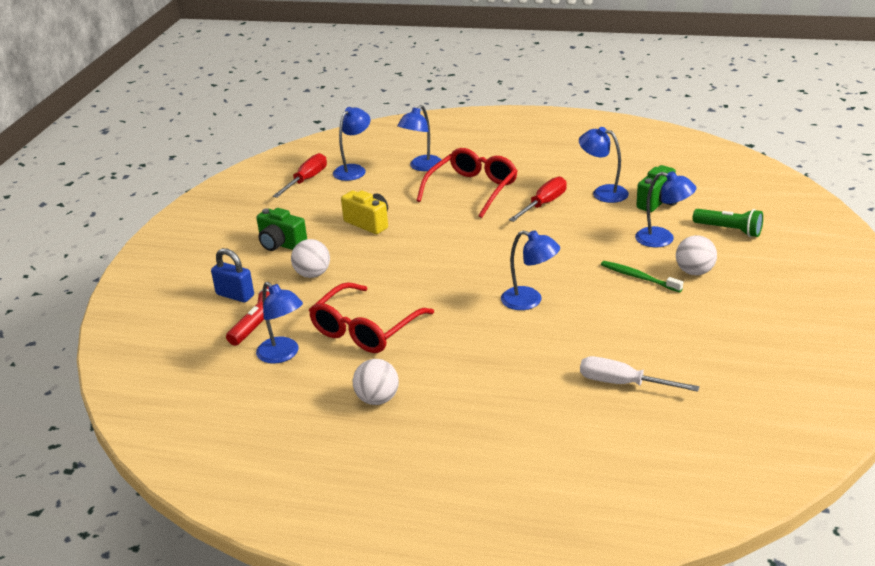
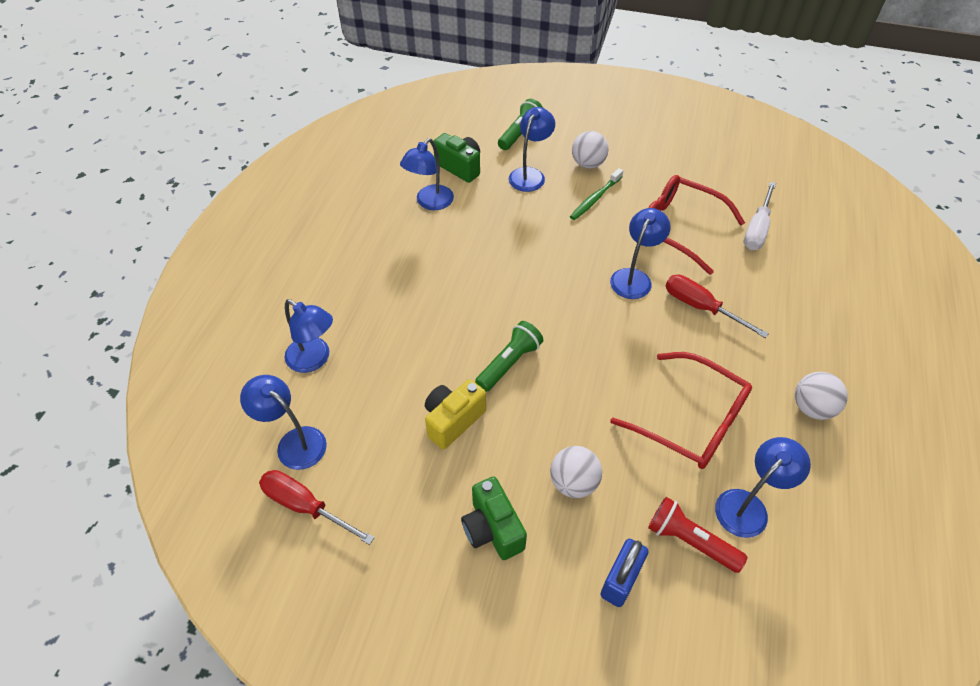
camera: 90 degrees left, 20 degrees up
(281, 244) = (492, 529): green camera -> green camera turned 120 degrees clockwise
(422, 242) = (509, 363): none -> green flashlight
(472, 190) = (393, 310): red glasses -> red glasses (678, 229)
(544, 204) = (443, 250): red screwdriver -> red screwdriver (700, 307)

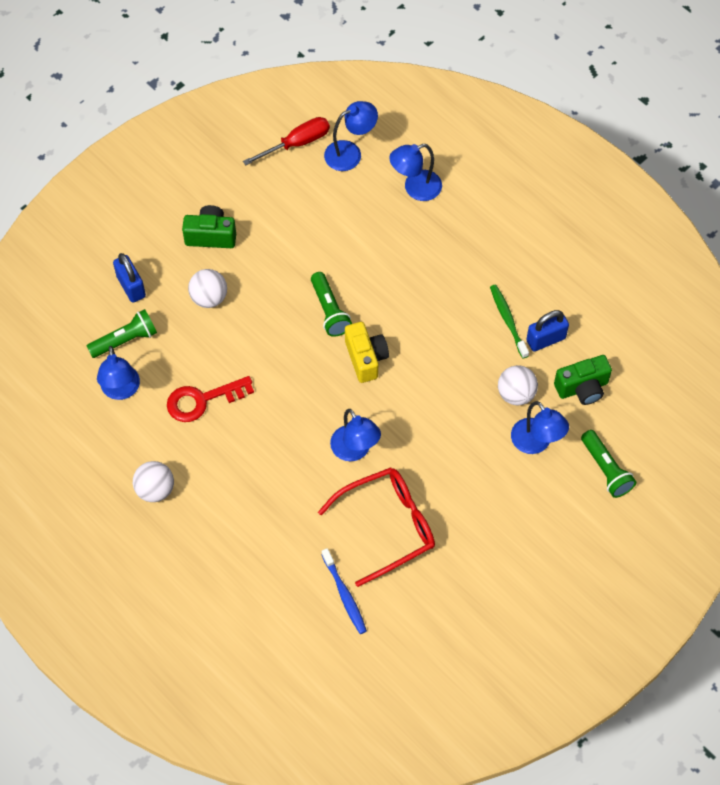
camera: 120 degrees right, 10 degrees up
(430, 202) = (546, 339): blue lamp -> blue padlock
(453, 420) = (304, 251): yellow camera -> yellow camera (366, 358)
(588, 164) = (521, 504): white ball -> white ball (516, 394)
(595, 199) = (468, 480): green toothbrush -> green toothbrush (508, 320)
(690, 420) = (202, 400): red glasses -> red key
(690, 540) = (125, 340): red flashlight -> green flashlight
(700, 307) = (292, 480): red screwdriver -> none
(757, 229) = (344, 595): white screwdriver -> blue toothbrush

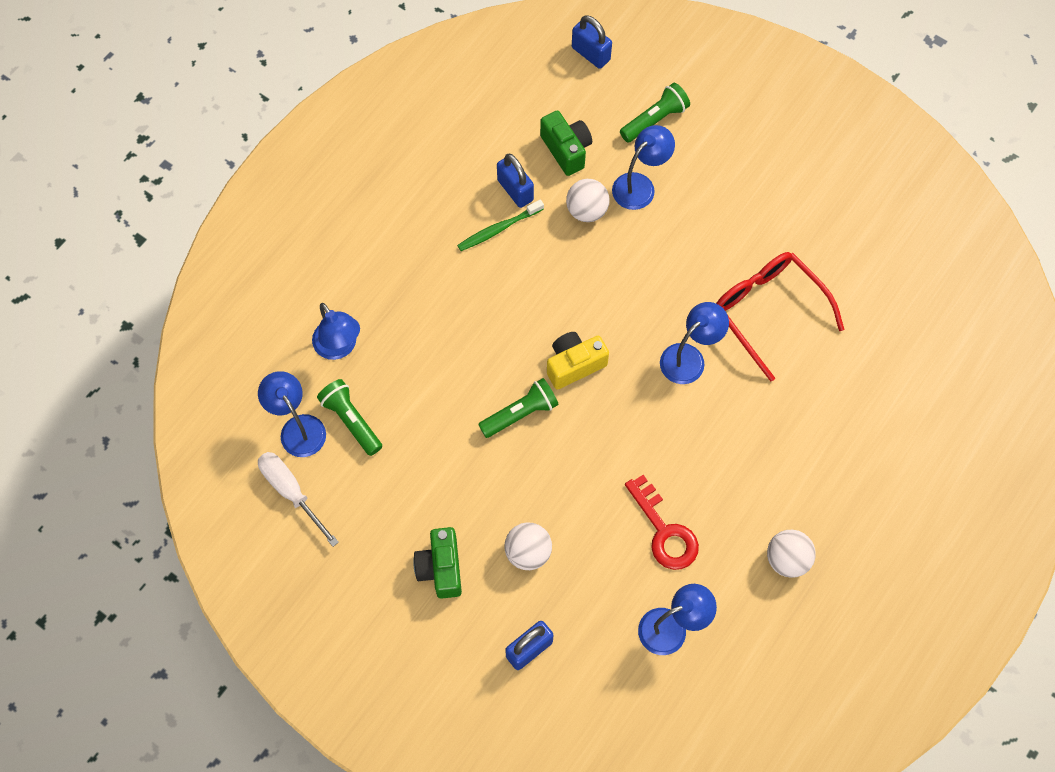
camera: 100 degrees left, 5 degrees up
(125, 340) = (604, 638): green flashlight -> green flashlight (351, 420)
(297, 143) = (291, 492): red screwdriver -> white screwdriver
(344, 595) = (855, 340): blue toothbrush -> none
(687, 427) = (591, 54): none -> blue padlock

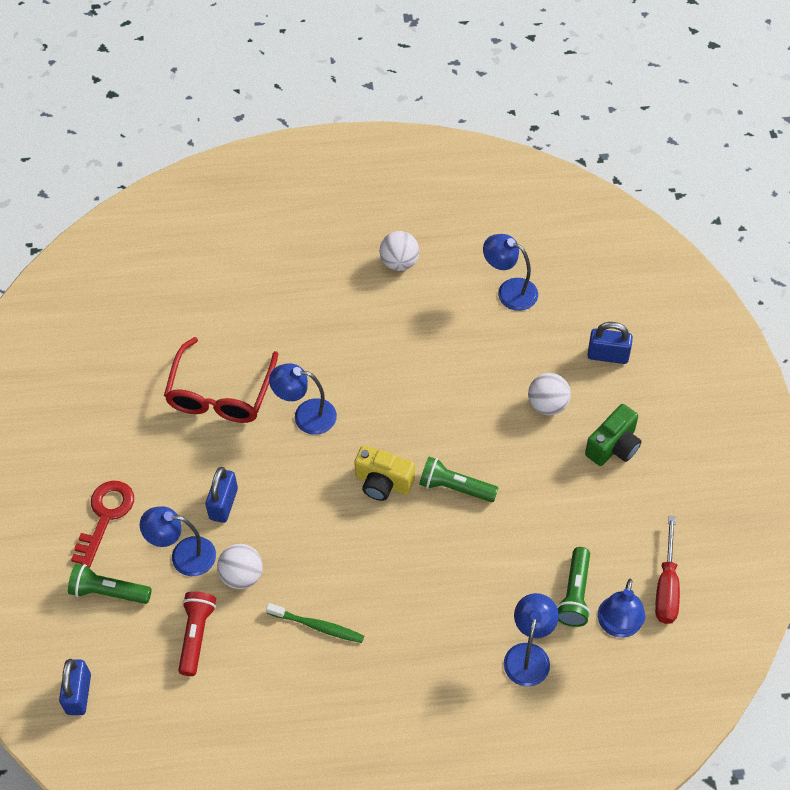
camera: 130 degrees left, 10 degrees down
(291, 492) = (666, 586): white screwdriver -> red screwdriver
(515, 190) = (270, 643): blue padlock -> blue padlock (223, 504)
(566, 150) = (196, 635): green camera -> red flashlight
(664, 531) = (450, 340): red key -> red key (105, 517)

